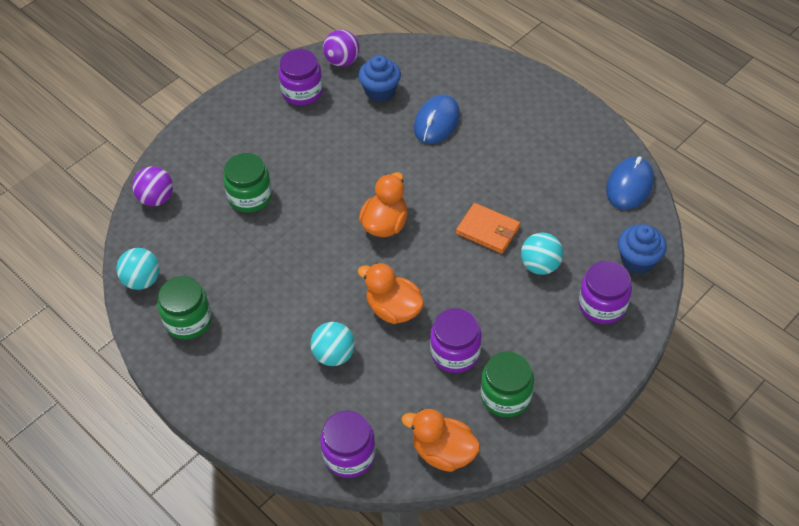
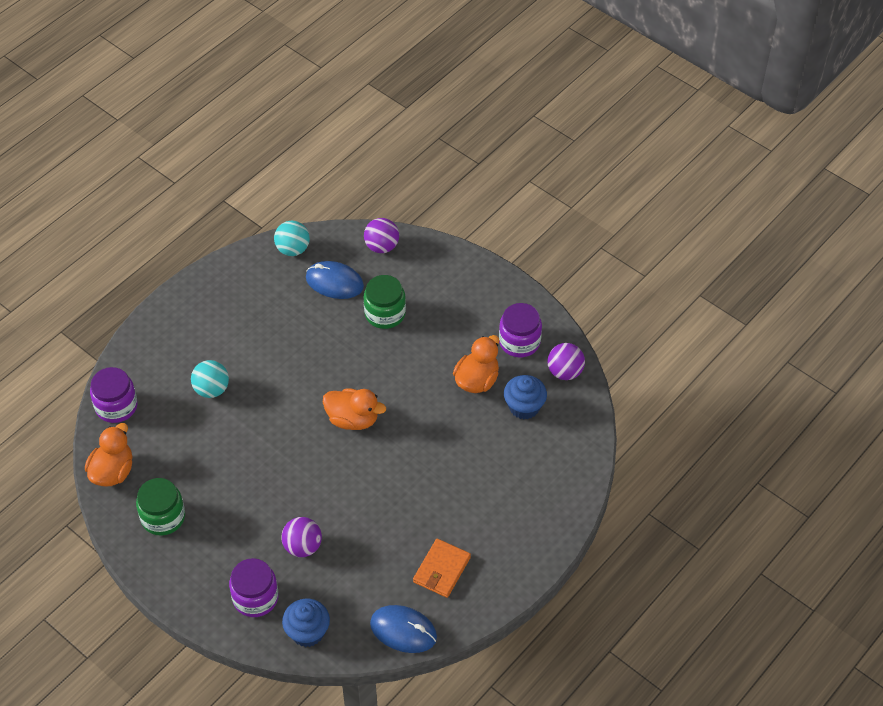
camera: 85 degrees right, 0 degrees up
(188, 320) = (251, 285): green jar -> none
(393, 309) = (257, 430): orange duck -> orange duck (477, 380)
(436, 122) = (484, 457): blue mouse -> blue mouse (334, 282)
(455, 353) = (209, 478): purple jar -> none
(488, 230) = (345, 503): orange wallet -> orange wallet (441, 570)
(540, 265) = (302, 546): turquoise ball -> purple ball

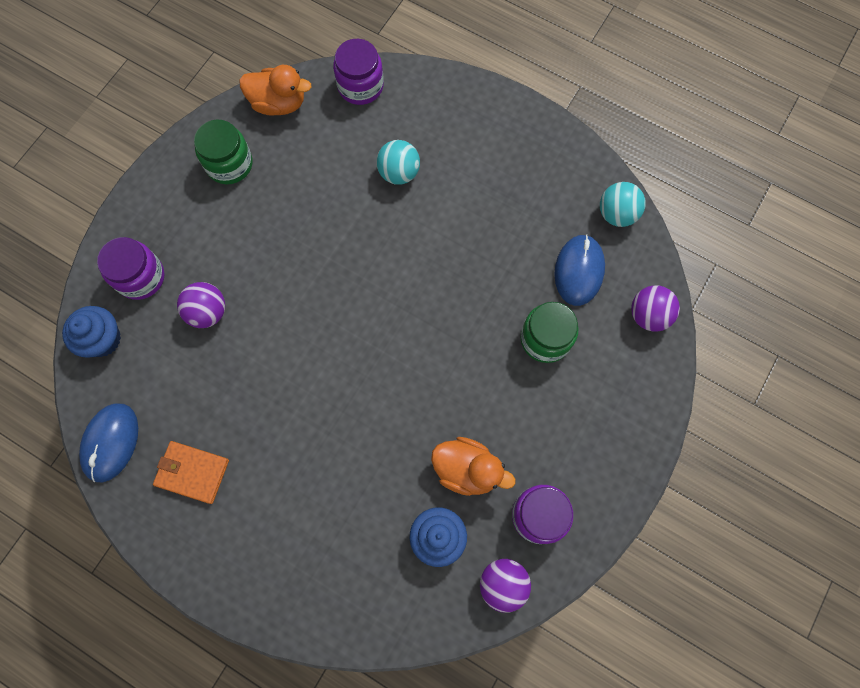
camera: 80 degrees right, 20 degrees up
(353, 419) = (384, 332): orange duck -> none

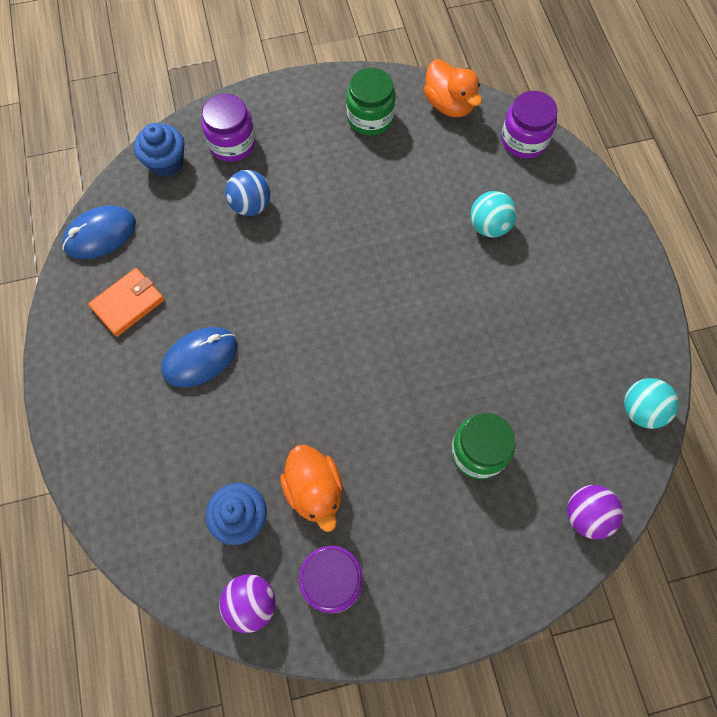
camera: 45 degrees right, 5 degrees down
(192, 472) = (128, 303): orange wallet -> orange wallet turned 75 degrees clockwise
(208, 312) = (251, 205): purple ball -> blue ball
(579, 271) = (561, 425): blue mouse -> blue mouse (200, 358)

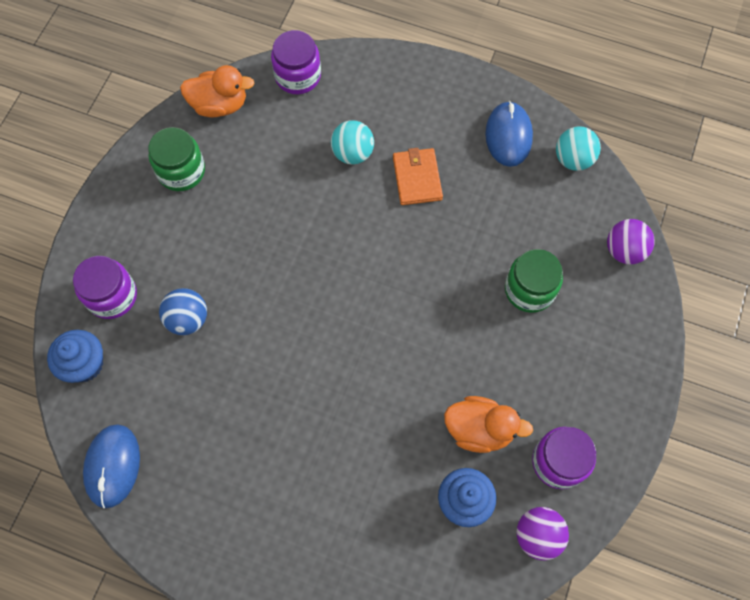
camera: 55 degrees left, 0 degrees up
(128, 303) = (203, 481): orange wallet -> orange wallet (417, 178)
(200, 358) = (301, 450): blue mouse -> blue mouse (508, 136)

